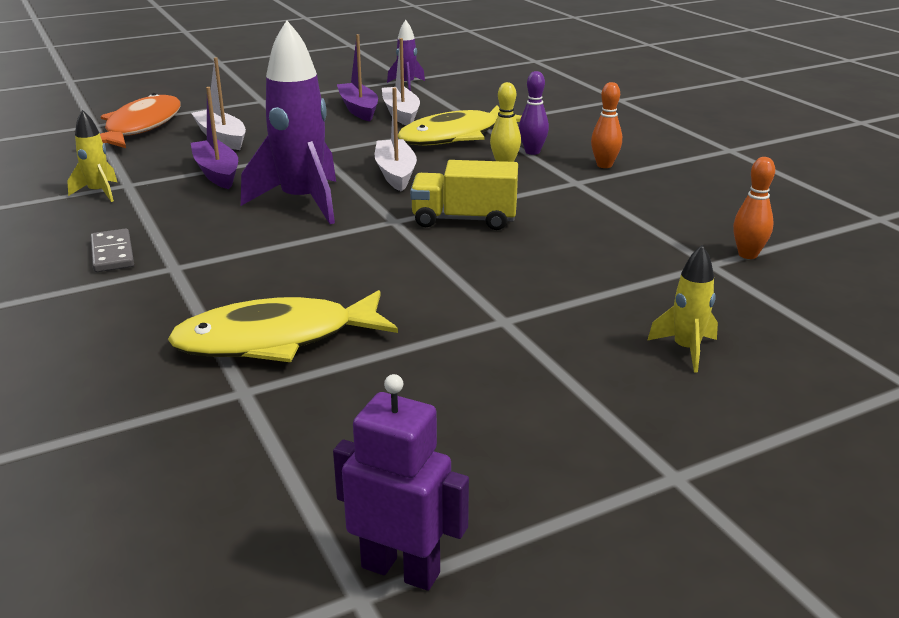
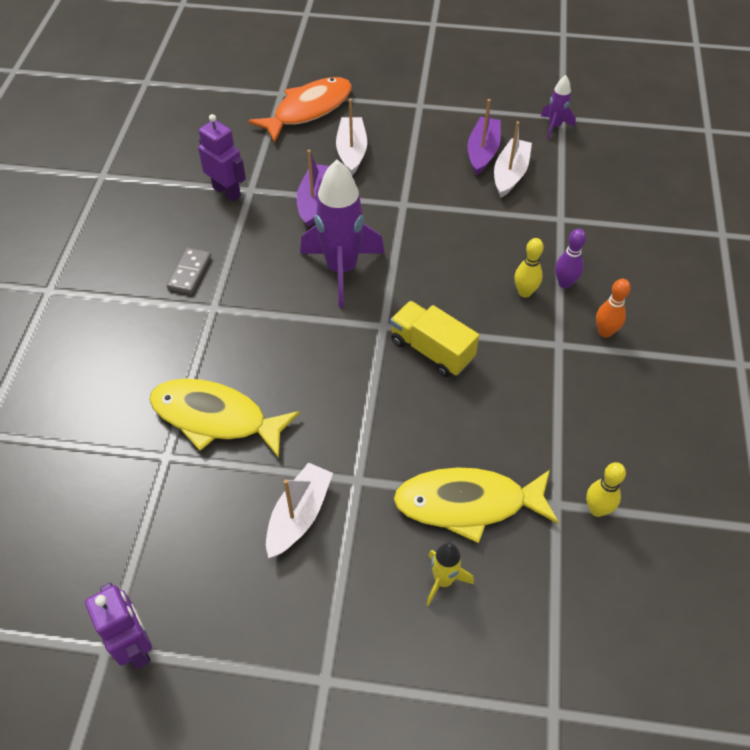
camera: 35 degrees right, 25 degrees up
(99, 193) = (227, 192): yellow rocket -> purple robot
(395, 173) = (434, 263): white boat -> white boat (299, 515)
(455, 136) = (524, 230): yellow fish -> yellow fish (468, 503)
(747, 255) = (597, 509): orange bowling pin -> yellow bowling pin

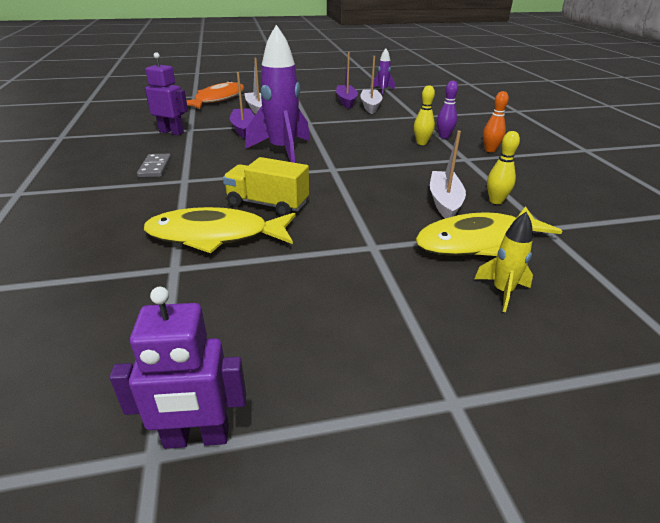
camera: 20 degrees left, 20 degrees down
(136, 646) = (196, 438): purple robot -> purple robot turned 135 degrees clockwise
(299, 515) = (334, 279): white boat -> white boat (444, 202)
(431, 350) = (378, 174): yellow truck -> yellow truck (267, 204)
(597, 509) = (577, 225): yellow bowling pin -> yellow bowling pin (496, 201)

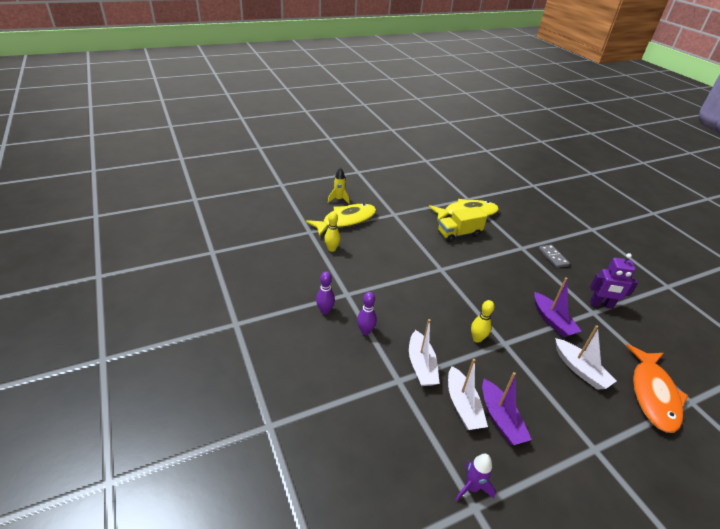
camera: 165 degrees right, 5 degrees up
(196, 438) = (418, 163): purple robot -> none
(267, 204) = (459, 234): yellow truck -> yellow truck turned 150 degrees clockwise
(282, 151) = (490, 287): purple rocket -> none
(421, 143) = (385, 315): yellow bowling pin -> yellow bowling pin (477, 339)
(444, 202) = (362, 245): white boat -> white boat (421, 365)
(490, 150) = (325, 310): orange bowling pin -> purple bowling pin

